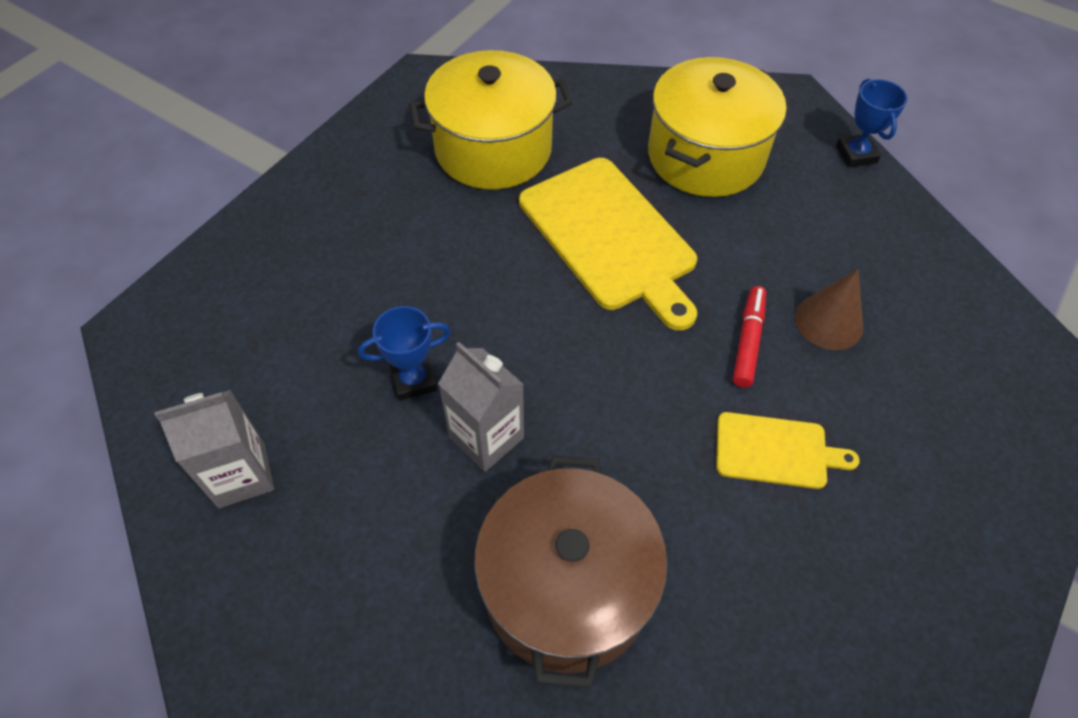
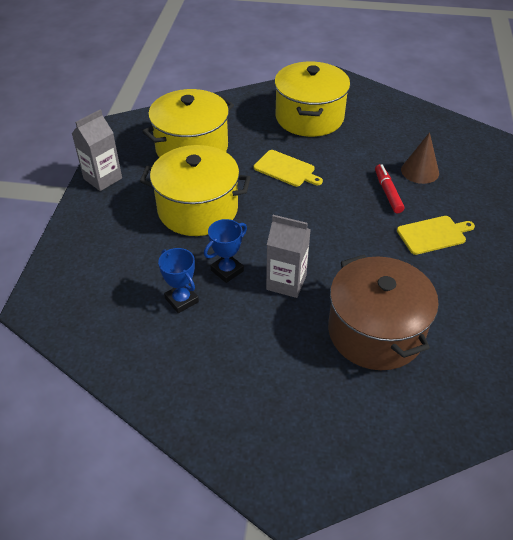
camera: 25 degrees left, 10 degrees down
(242, 475) = (160, 352): grey carton -> grey carton (103, 178)
(437, 258) = (198, 209): none -> yellow pot
(610, 237) = (286, 169): yellow cutting board -> yellow cutting board, size x0.53
(856, 154) = (383, 95): blue trophy -> blue trophy (182, 300)

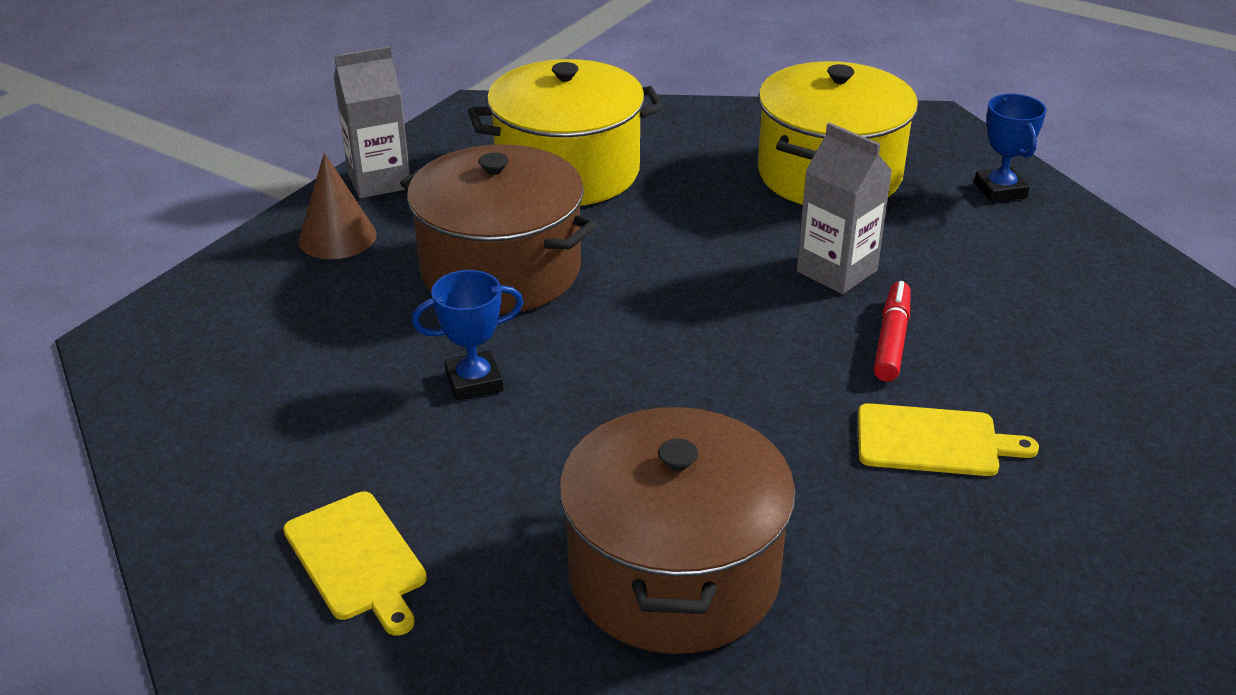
camera: 25 degrees right, 10 degrees down
(182, 300) = (358, 404): blue trophy -> blue trophy (1000, 190)
(198, 209) = (500, 270): yellow pot -> brown pot
(286, 169) = (715, 248): yellow cutting board -> yellow cutting board (357, 559)
(286, 282) = (567, 434): grey carton -> grey carton (836, 271)
(420, 171) = (991, 321): brown cone -> brown cone (337, 237)

